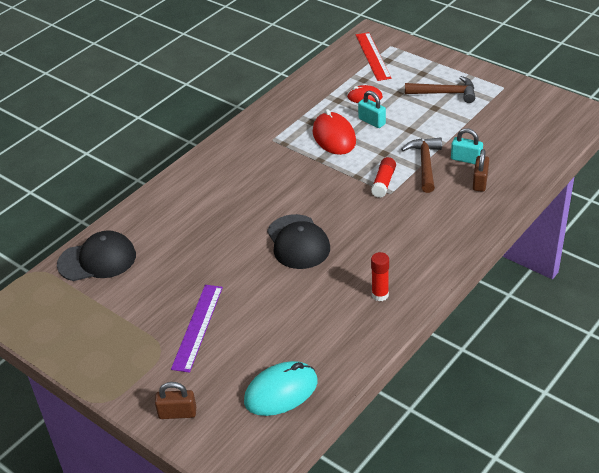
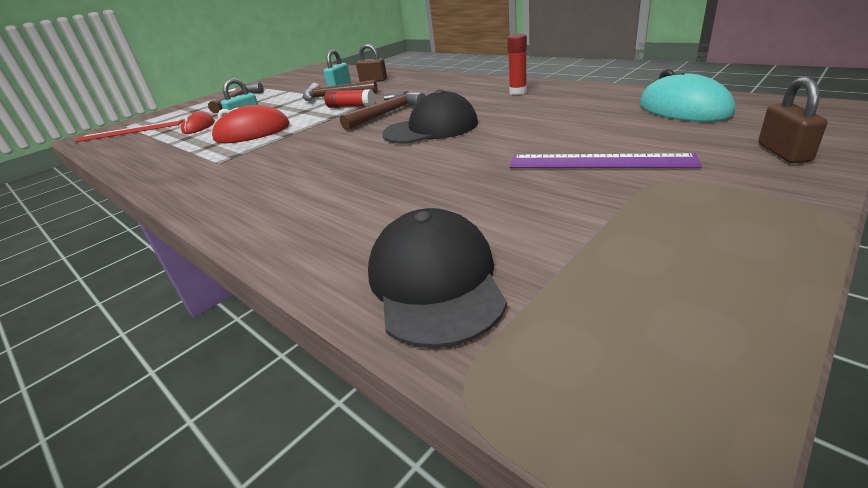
camera: 85 degrees left, 10 degrees down
(350, 210) = (387, 113): none -> brown hammer

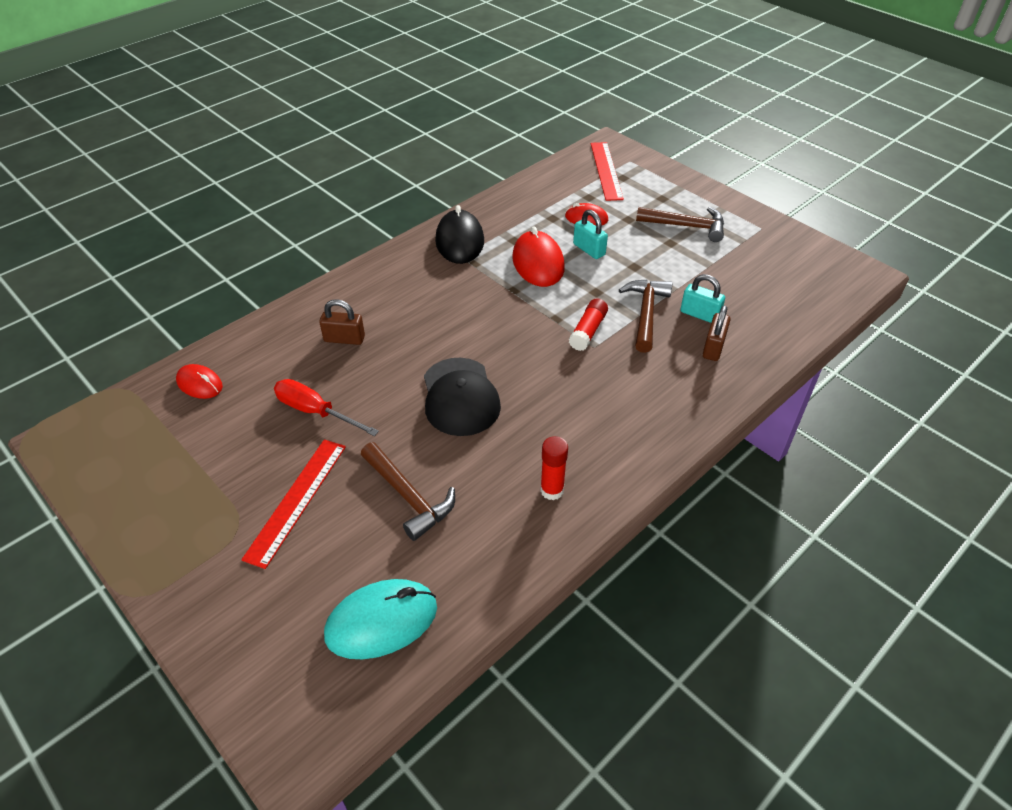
camera: 90 degrees right, 15 degrees up
(189, 168) = (459, 241): none -> black mouse
(387, 113) = (537, 363): brown hammer -> brown hammer (408, 496)
(435, 281) = (200, 384): black cap -> red mouse
(468, 181) = (315, 411): none -> red screwdriver
(599, 162) = (296, 500): purple ruler -> red ruler
(783, 152) = (229, 632): brown padlock -> brown padlock (344, 339)

